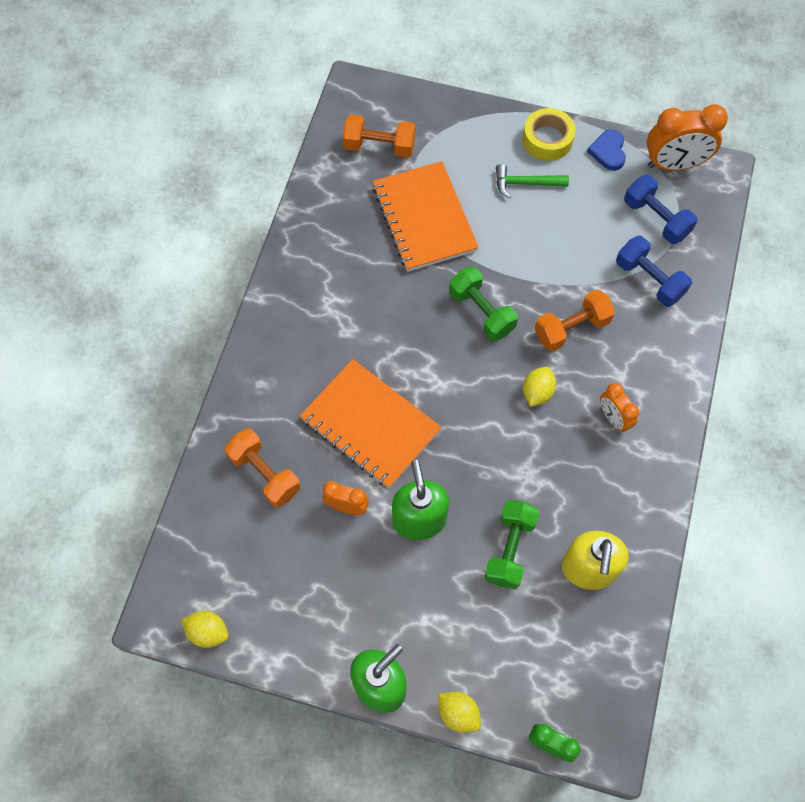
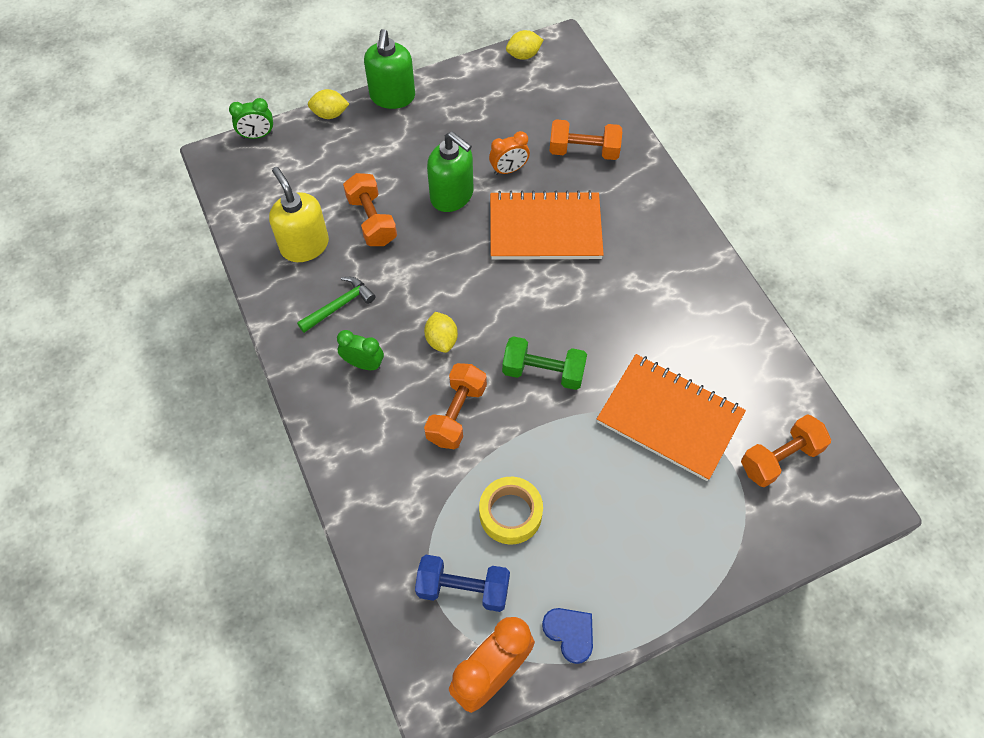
camera: 140 degrees right, 5 degrees down
(509, 549) = (372, 220): green dumbbell -> orange dumbbell
(525, 183) = (616, 527): green hammer -> green hammer (339, 305)
(547, 139) = (640, 597): yellow tape -> yellow tape (510, 514)
(613, 418) = (363, 364): orange clock -> green clock
(649, 280) = (422, 514): blue dumbbell -> none

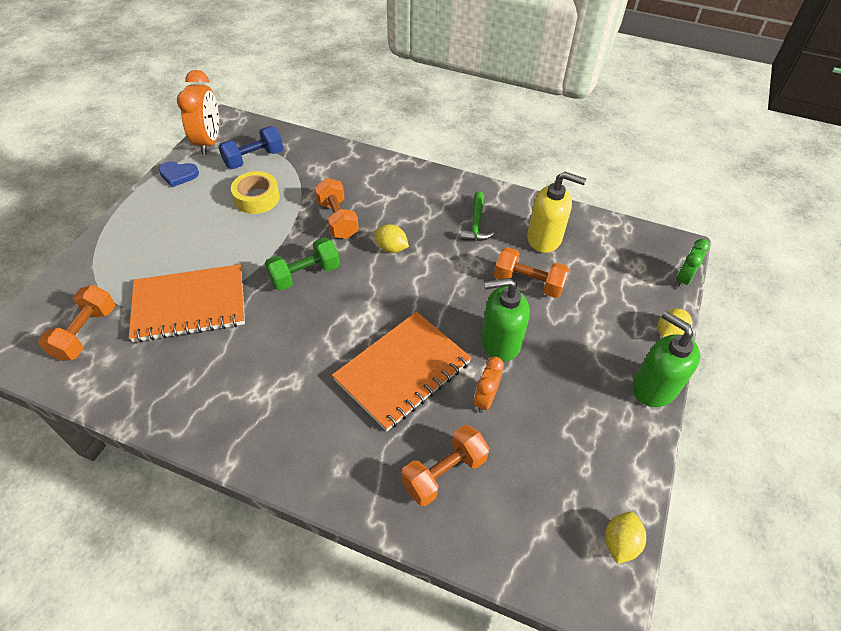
camera: 135 degrees right, 10 degrees down
(363, 364) = (421, 207): green clock -> none

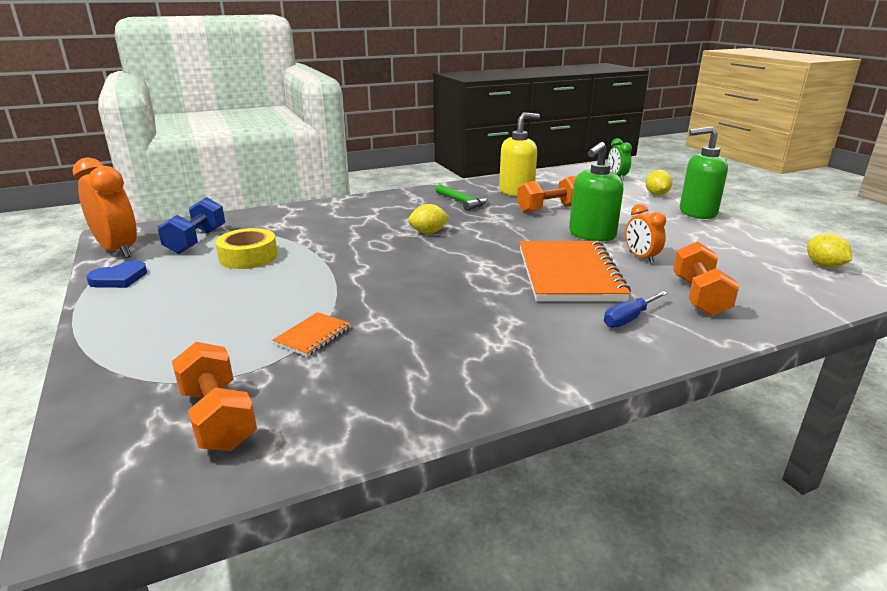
camera: 45 degrees left, 25 degrees down
(190, 305) = (313, 336): orange notebook -> orange notebook, size x0.43
(305, 274) = (388, 271): green dumbbell -> none
(337, 219) = (353, 238): orange dumbbell -> none
(359, 446) = (628, 319): none -> blue screwdriver

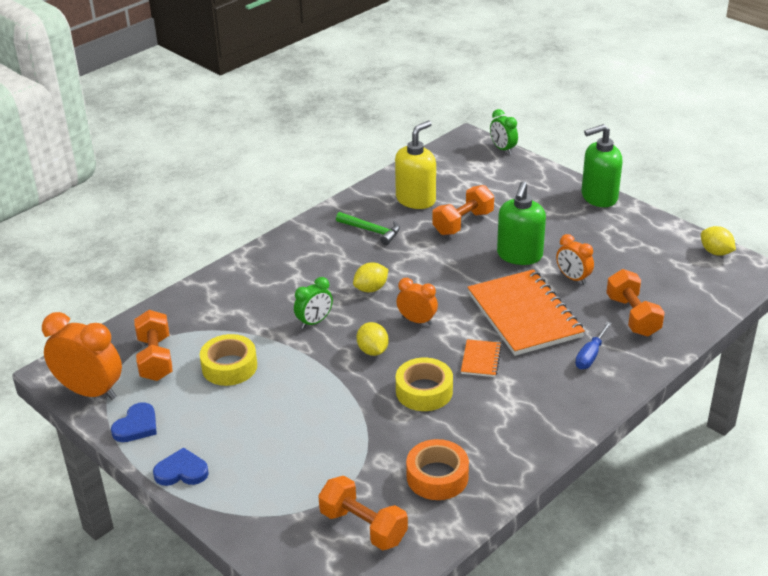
camera: 20 degrees left, 10 degrees up
(107, 319) = (181, 471): none -> blue heart
(196, 241) = (155, 358): blue dumbbell -> orange dumbbell
(313, 336) = (367, 439): orange notebook -> orange notebook (481, 359)
(356, 243) = (314, 322): none -> green clock
(356, 389) = (437, 477): none -> orange tape
(412, 310) = (424, 391): none -> yellow tape
(453, 259) = (417, 321): none -> orange clock
(656, 194) = (552, 173): yellow lemon -> yellow lemon (372, 351)

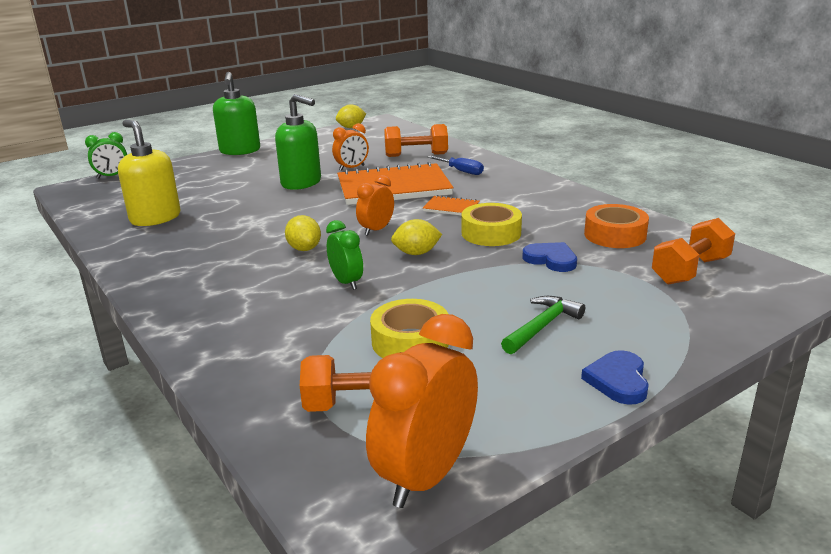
camera: 80 degrees left, 10 degrees down
(136, 426) = (521, 422): blue heart -> blue heart (551, 259)
(371, 231) = (192, 243): green hammer -> green hammer (542, 326)
(463, 223) = (224, 200): orange dumbbell -> none

